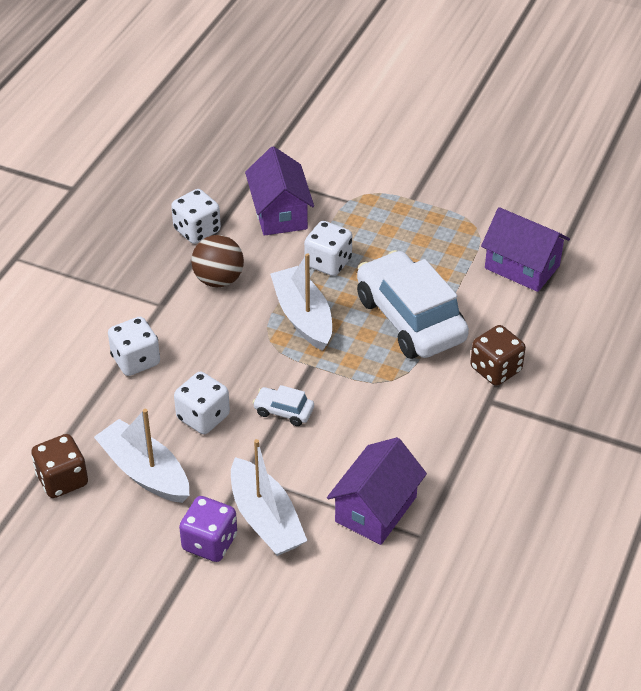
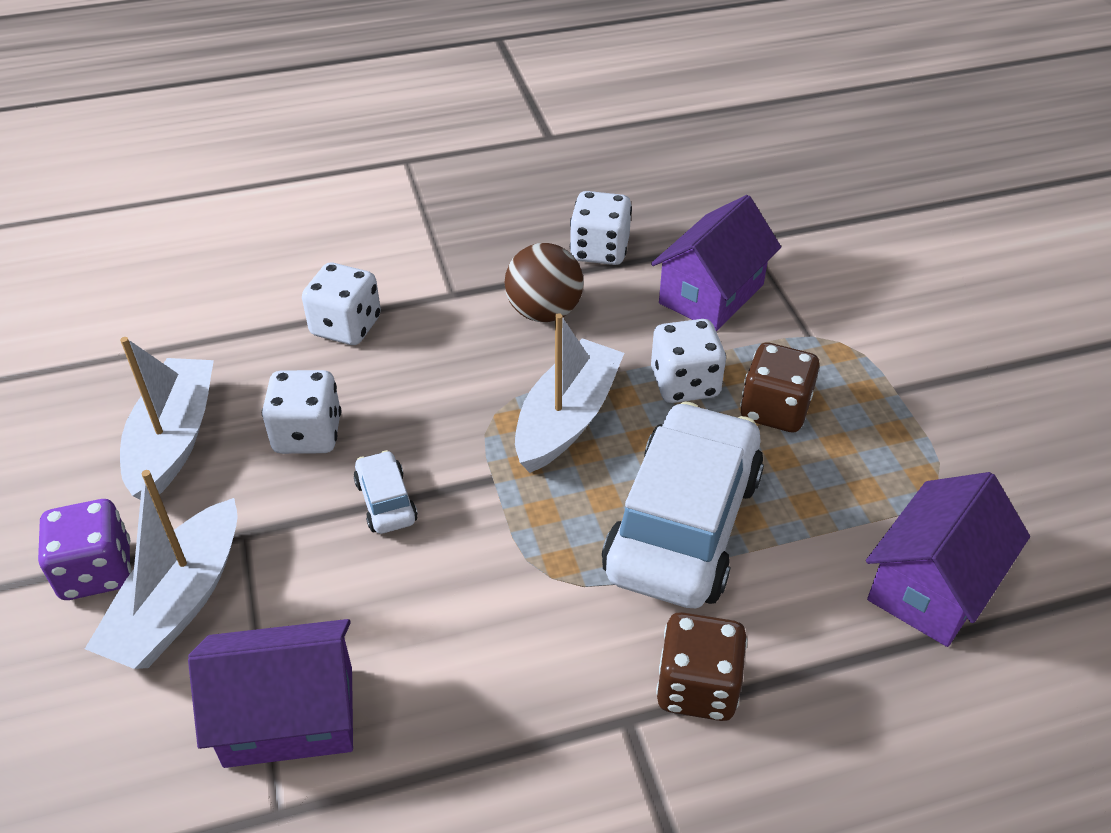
camera: 50 degrees right, 0 degrees up
(62, 480) = (108, 382): brown dice -> brown dice (774, 410)
(522, 267) = (932, 586): purple house -> purple house turned 45 degrees clockwise

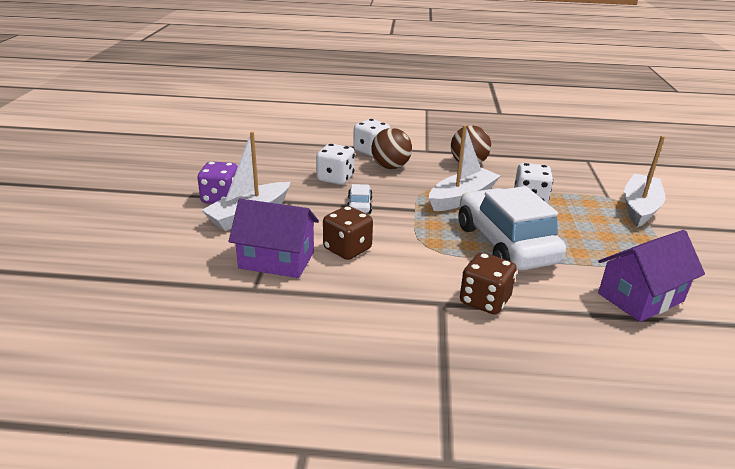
camera: 20 degrees right, 15 degrees down
(174, 440) = (276, 168): white boat -> white boat (639, 208)
(402, 366) = (390, 167): none -> brown ball
(599, 250) = (506, 150): white dice -> none
(683, 524) = (505, 244): white car -> white car turned 60 degrees counterclockwise
(711, 294) = (559, 173): purple house -> none
(774, 410) = (575, 217): brown dice -> brown dice (347, 249)

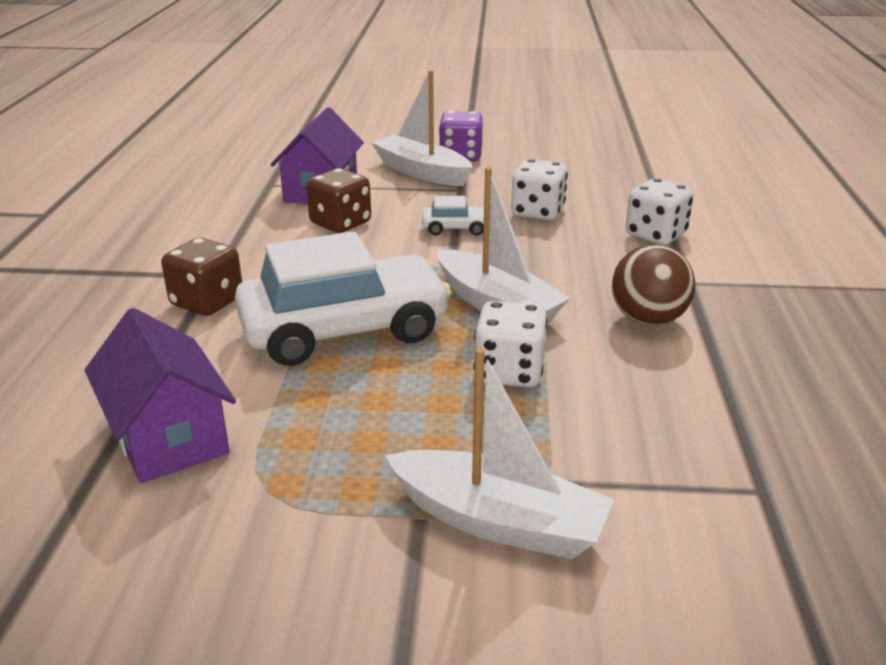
camera: 90 degrees right, 0 degrees up
(390, 167) = (597, 249): brown ball -> none

